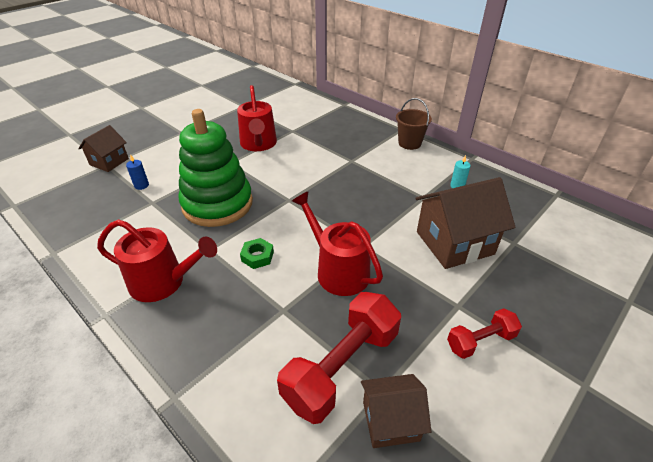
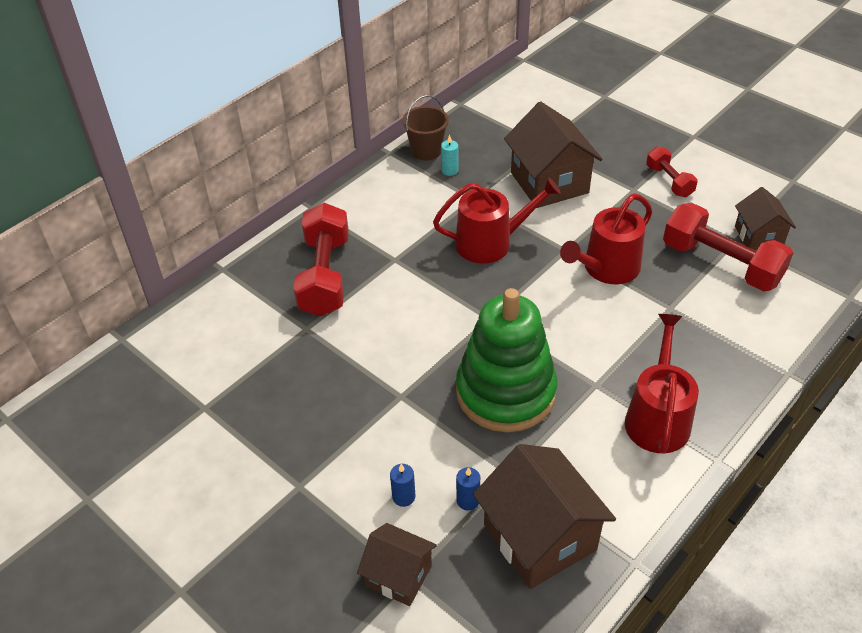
camera: 90 degrees left, 5 degrees up
(99, 212) = (539, 537): none -> brown house
(157, 163) = (403, 497): none -> blue candle
(257, 256) = (599, 336): green nut -> none
(258, 144) = (346, 367): red watering can -> red watering can (490, 242)
(336, 135) = (325, 276): none -> red dumbbell
(409, 143) = (351, 202): brown bucket -> brown bucket (426, 151)

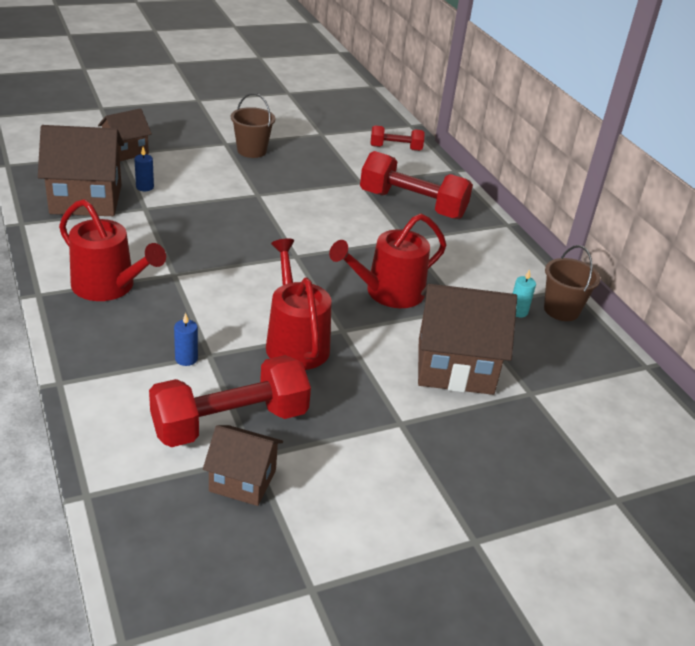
camera: 110 degrees right, 10 degrees down
(300, 450) = (251, 151): none -> brown bucket
(403, 497) = (175, 169): blue candle -> blue candle (186, 359)
(490, 242) = (388, 292): red watering can -> red watering can turned 45 degrees clockwise
(505, 392) = (213, 233): green stacking toy -> none
(669, 181) = (395, 460): red dumbbell -> red dumbbell (395, 148)

